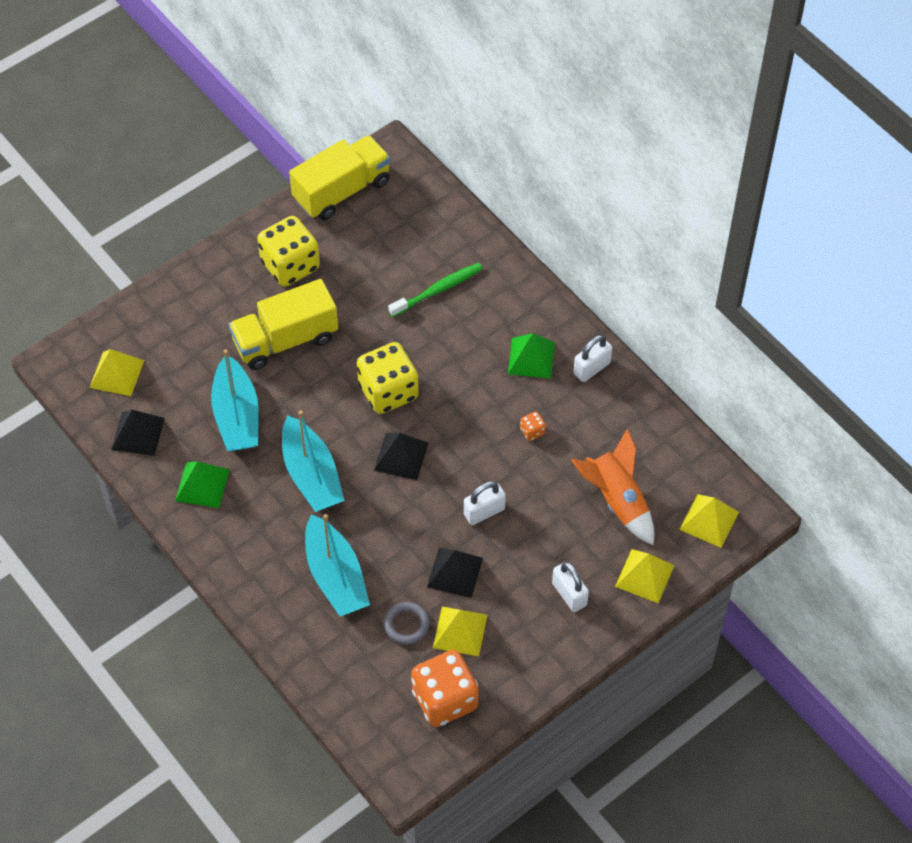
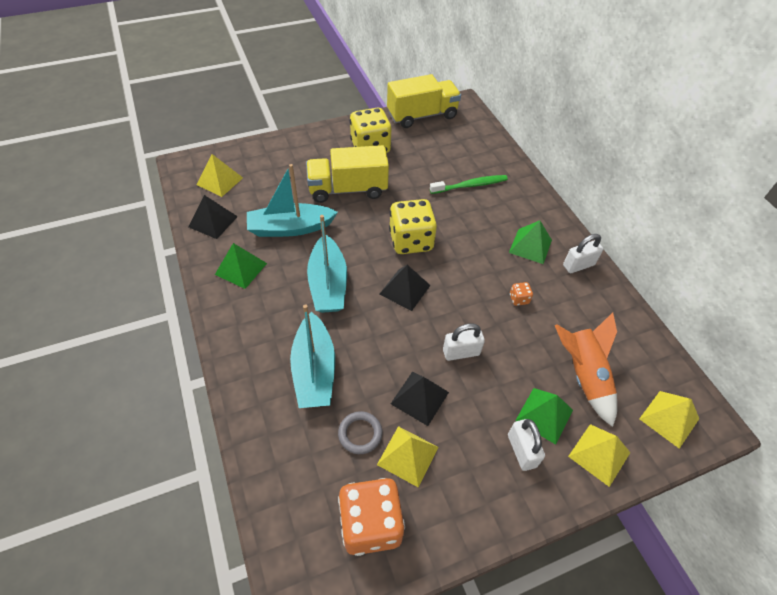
camera: 15 degrees right, 5 degrees down
(237, 415) = (290, 228): turquoise boat -> turquoise boat turned 75 degrees clockwise
(584, 553) = (544, 415): none -> green pyramid

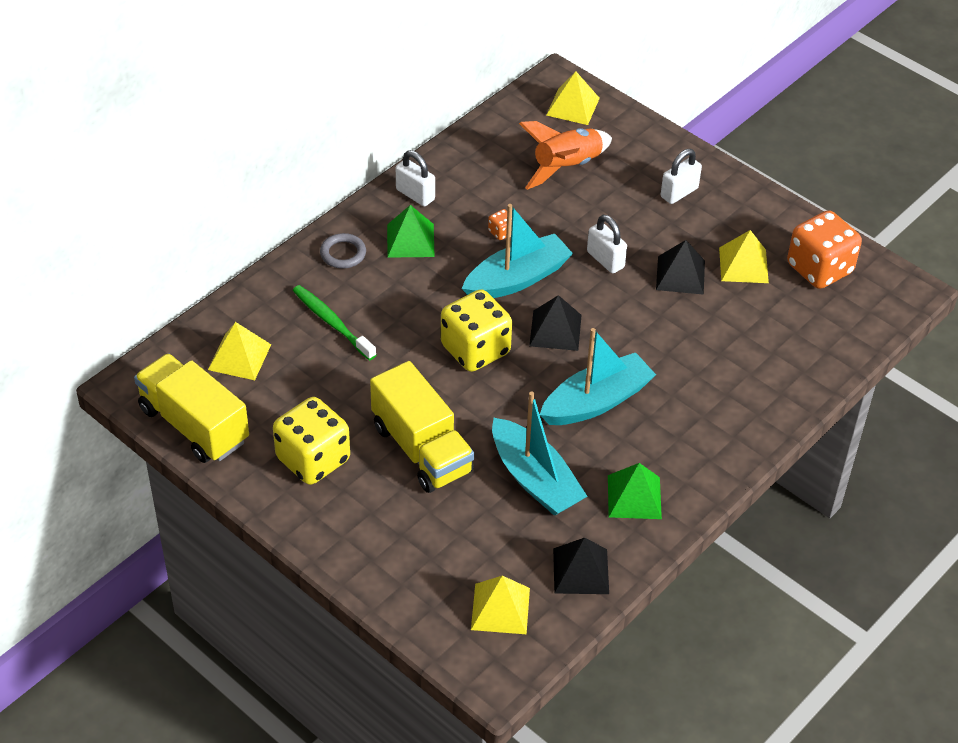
camera: 115 degrees left, 5 degrees down
(314, 370) = (713, 366): turquoise boat -> turquoise boat (517, 279)
(360, 434) = (750, 305): grey ring -> grey ring (343, 253)
(544, 415) = (631, 185): green pyramid -> none
(599, 454) = (644, 144): yellow pyramid -> yellow pyramid (239, 357)

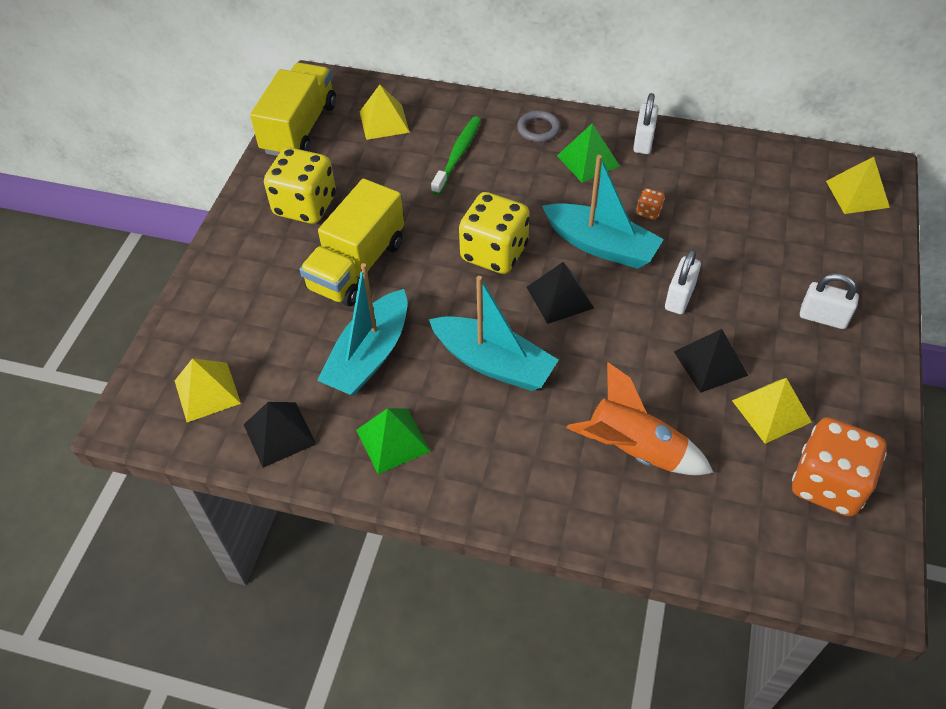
camera: 65 degrees right, 5 degrees up
(567, 167) = (773, 222): orange rocket -> orange rocket (634, 450)

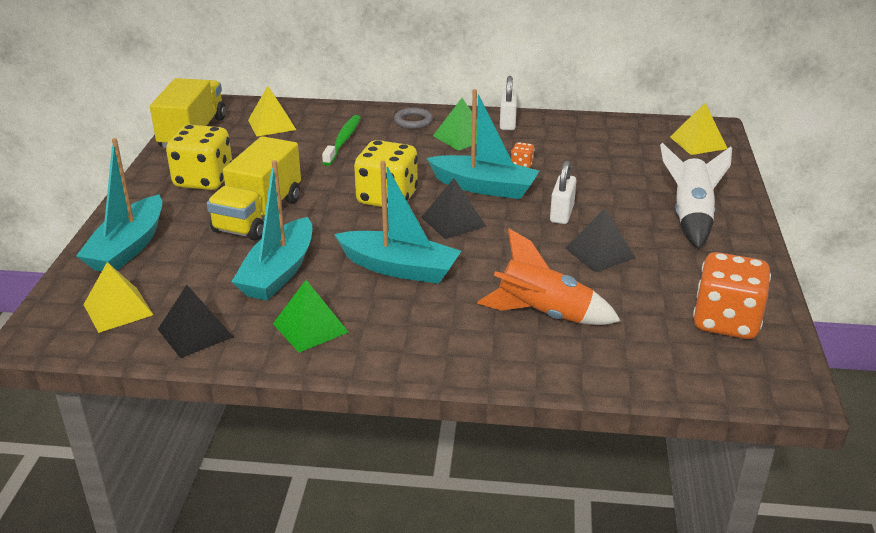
camera: 10 degrees left, 20 degrees down
(222, 302) = (128, 247): none -> turquoise boat
(771, 411) = (662, 279): yellow pyramid -> none
(823, 317) = (691, 217): white padlock -> white rocket

